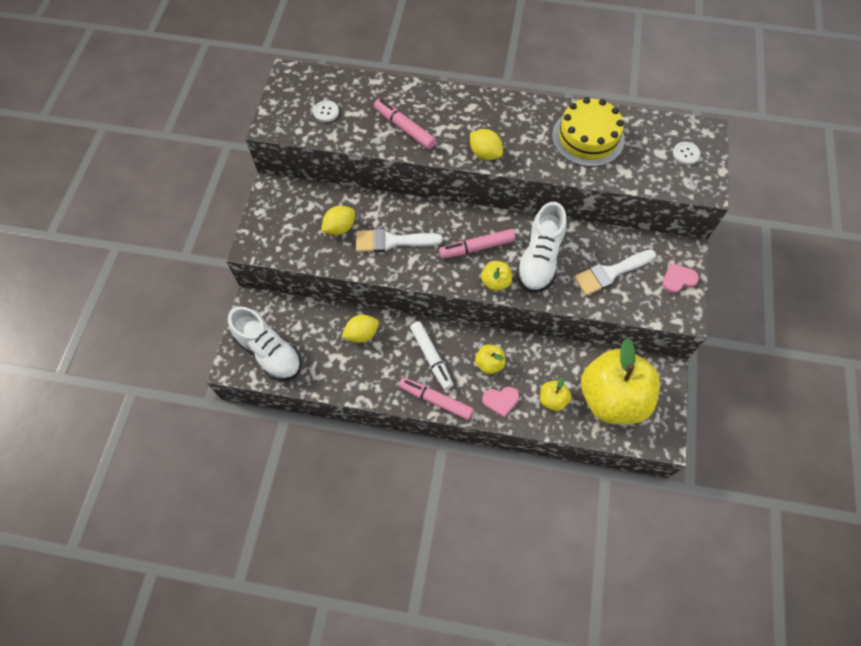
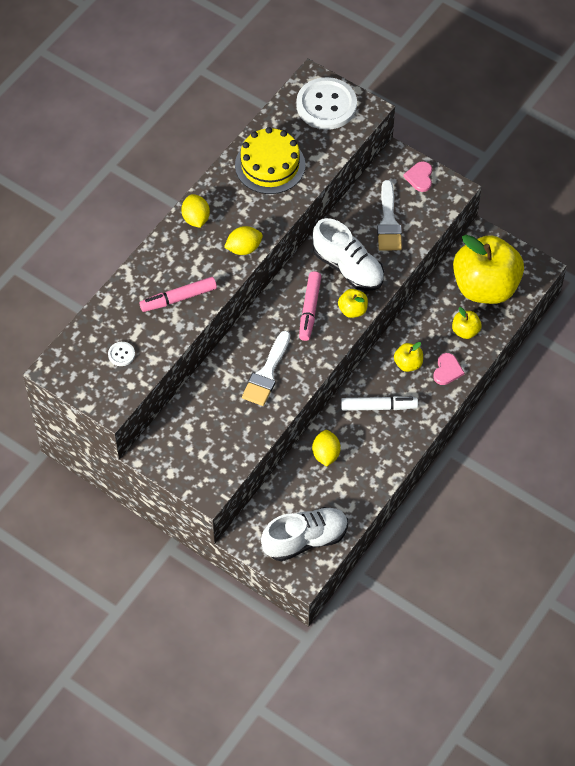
camera: 65 degrees left, 5 degrees down
(340, 228) = (228, 410): yellow lemon -> yellow lemon (196, 219)
(435, 400) = (422, 420): pink marker -> none
(686, 154) = (326, 105): white button -> white button, size x2.44

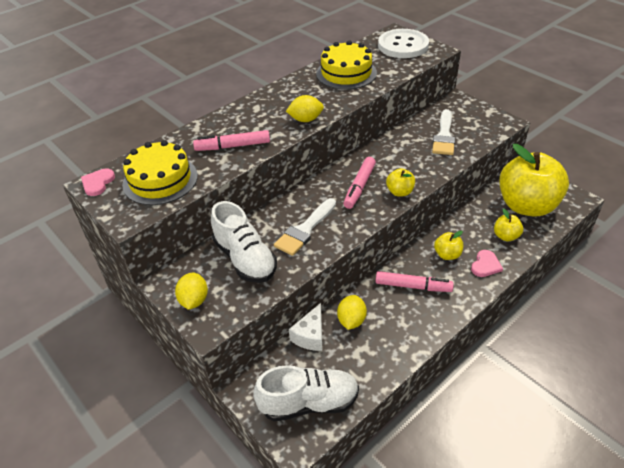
camera: 15 degrees right, 15 degrees down
(121, 354) = (160, 180): white button -> yellow cake
(196, 219) = (271, 98): yellow lemon -> yellow lemon (194, 300)
(290, 476) = (310, 335): none -> white cheese
(348, 268) = (402, 162): white shoe -> white shoe (245, 259)
(378, 407) = (413, 286): white marker -> pink marker
(419, 177) = (475, 112): pink heart -> pink heart (98, 183)

